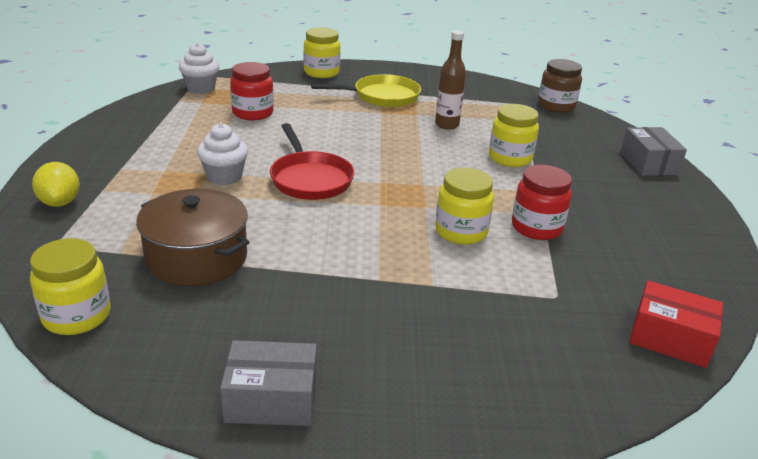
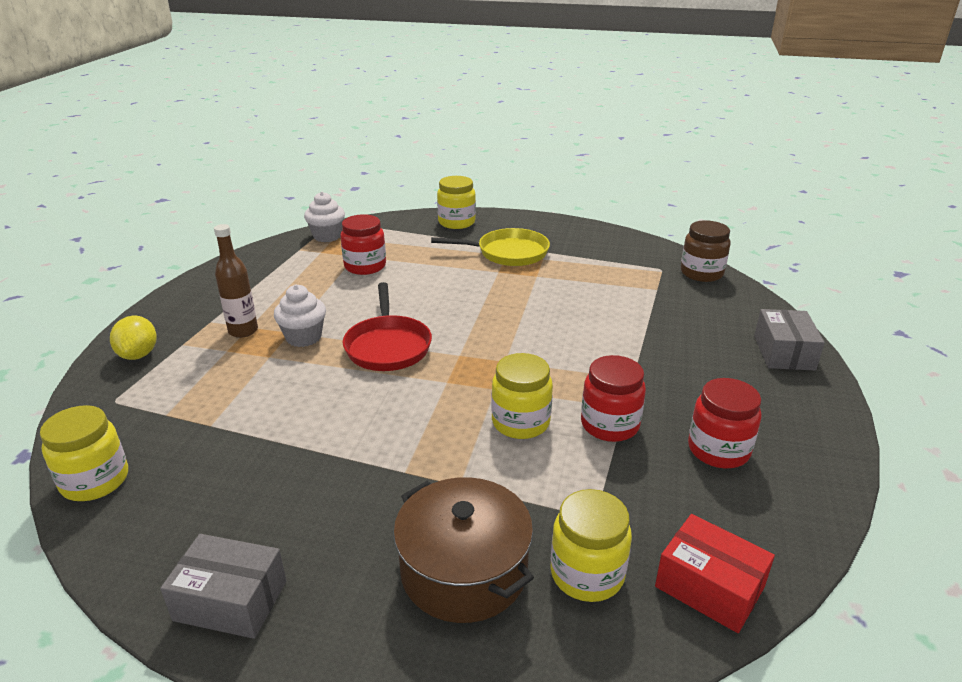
camera: 15 degrees right, 0 degrees up
(197, 258) = (235, 427): brown pot -> brown pot (464, 570)
(447, 125) = (564, 290): brown bottle -> brown bottle (243, 331)
(510, 158) = (617, 335): yellow jar -> yellow jar (587, 574)
(631, 239) = (718, 450): none -> red jar

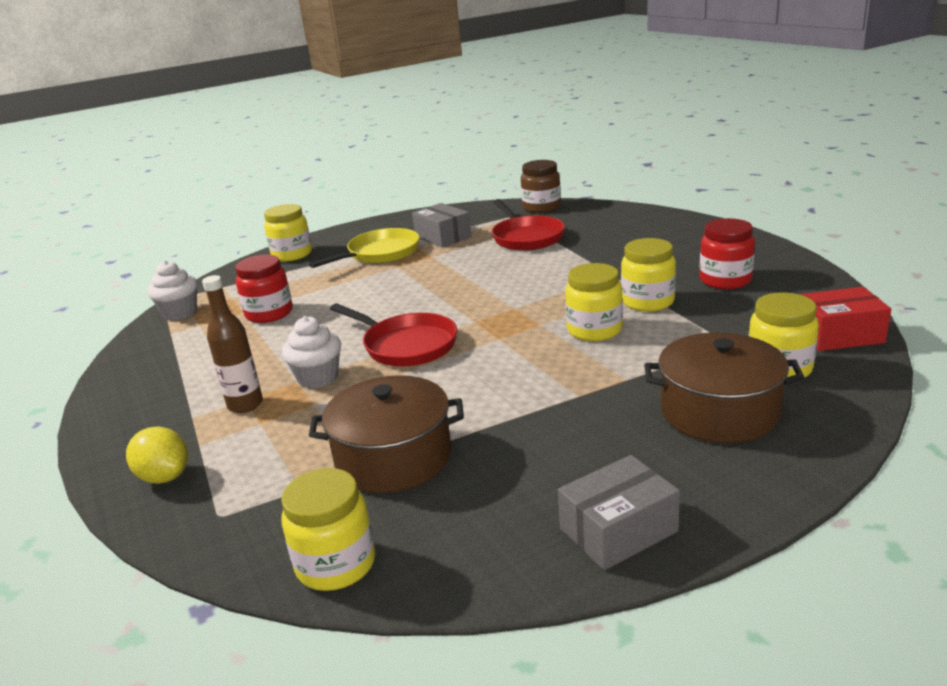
camera: 40 degrees left, 5 degrees down
(235, 430) = (393, 457): none -> brown pot
(609, 425) = (648, 302): red jar -> yellow jar
(634, 297) = (526, 237): none -> red pan
(783, 352) = (666, 223): grey box -> grey box (443, 237)

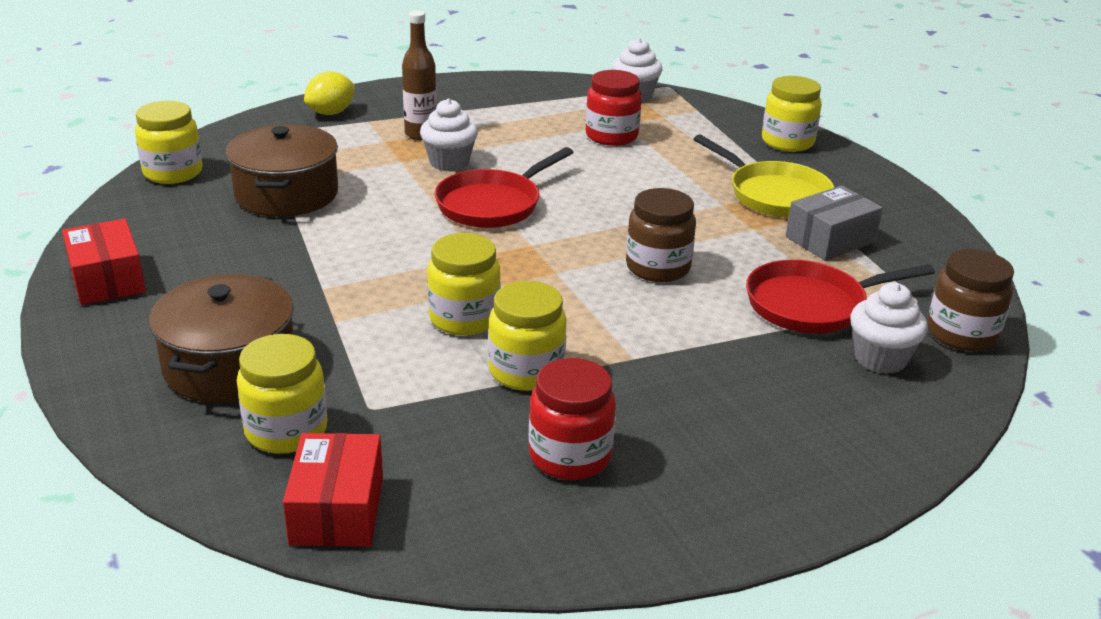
camera: 90 degrees right, 5 degrees up
(495, 278) = (658, 267): none -> brown jar
(576, 221) = (880, 359): none -> white cupcake
(618, 530) = (107, 279): grey box -> red box

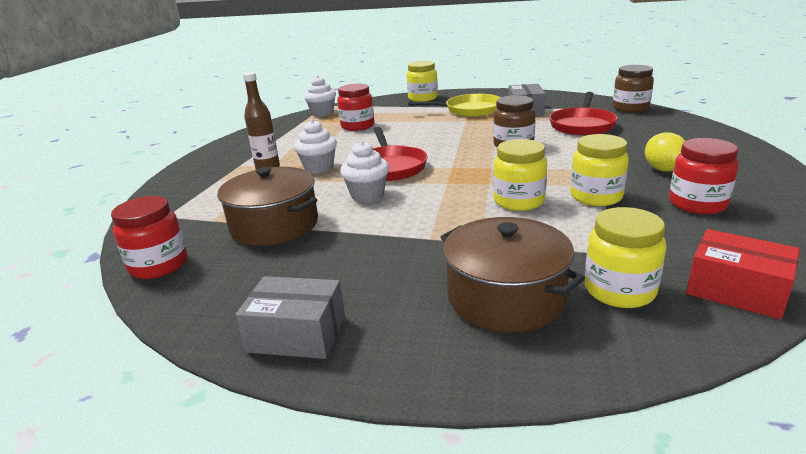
camera: 50 degrees left, 5 degrees down
(107, 279) = (297, 334): red box -> grey box
(173, 173) = (159, 265): yellow jar -> red jar
(331, 113) = (184, 188): yellow lemon -> yellow lemon (663, 169)
(880, 359) = (641, 124): white cupcake -> white cupcake (367, 195)

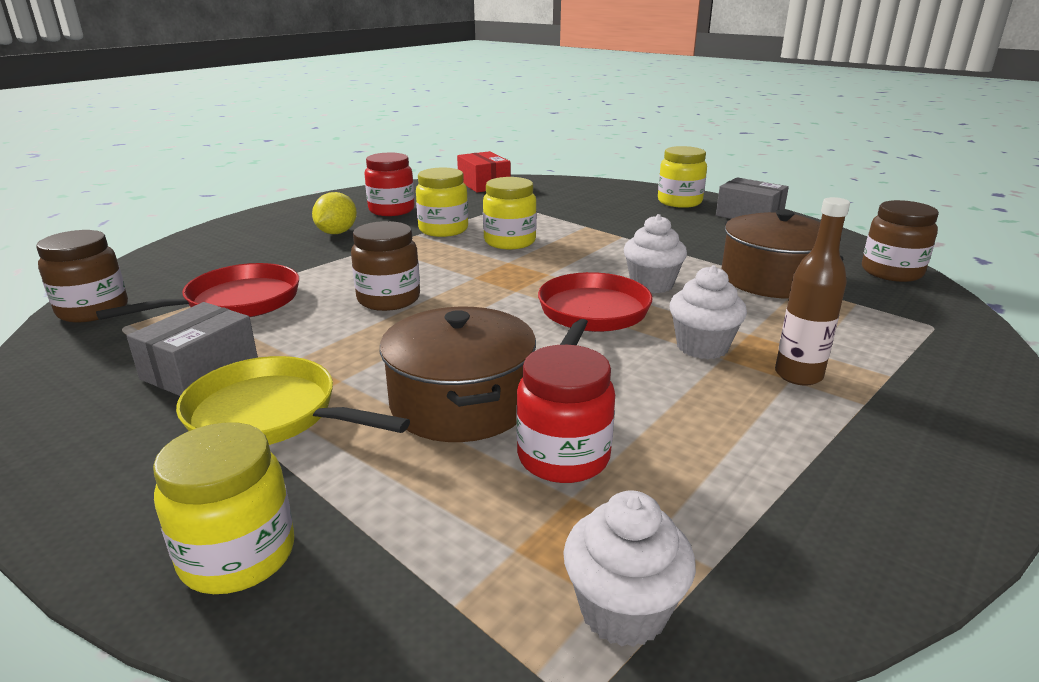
camera: 155 degrees left, 0 degrees up
(159, 265) = (891, 272): red jar -> brown jar
(506, 297) = (607, 204): brown pot -> brown pot (460, 403)
(619, 290) = (540, 194): yellow jar -> yellow jar (679, 202)

